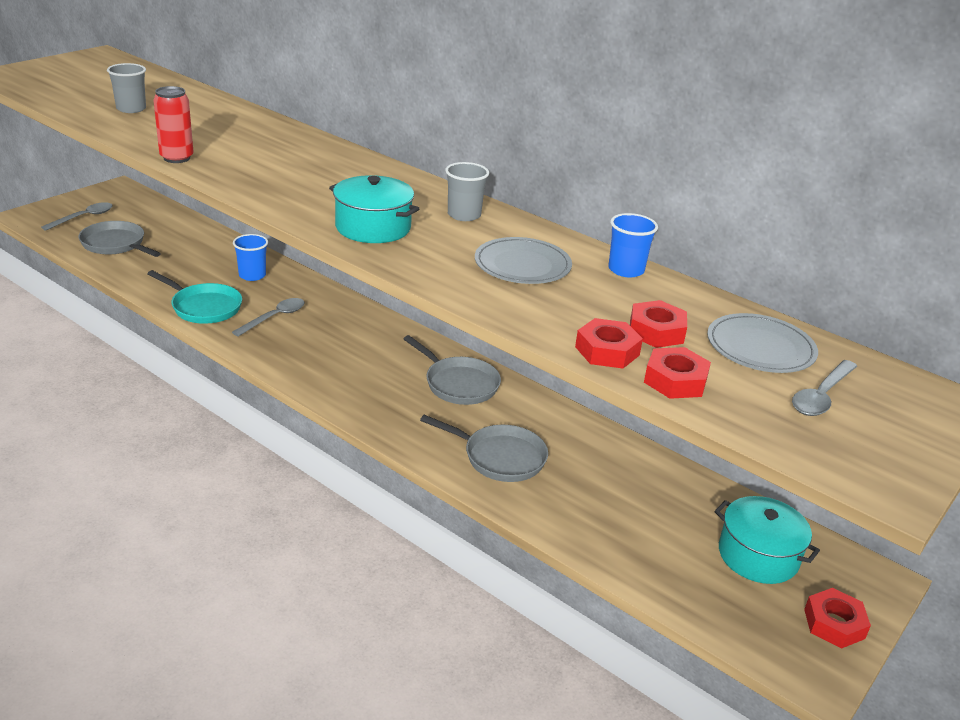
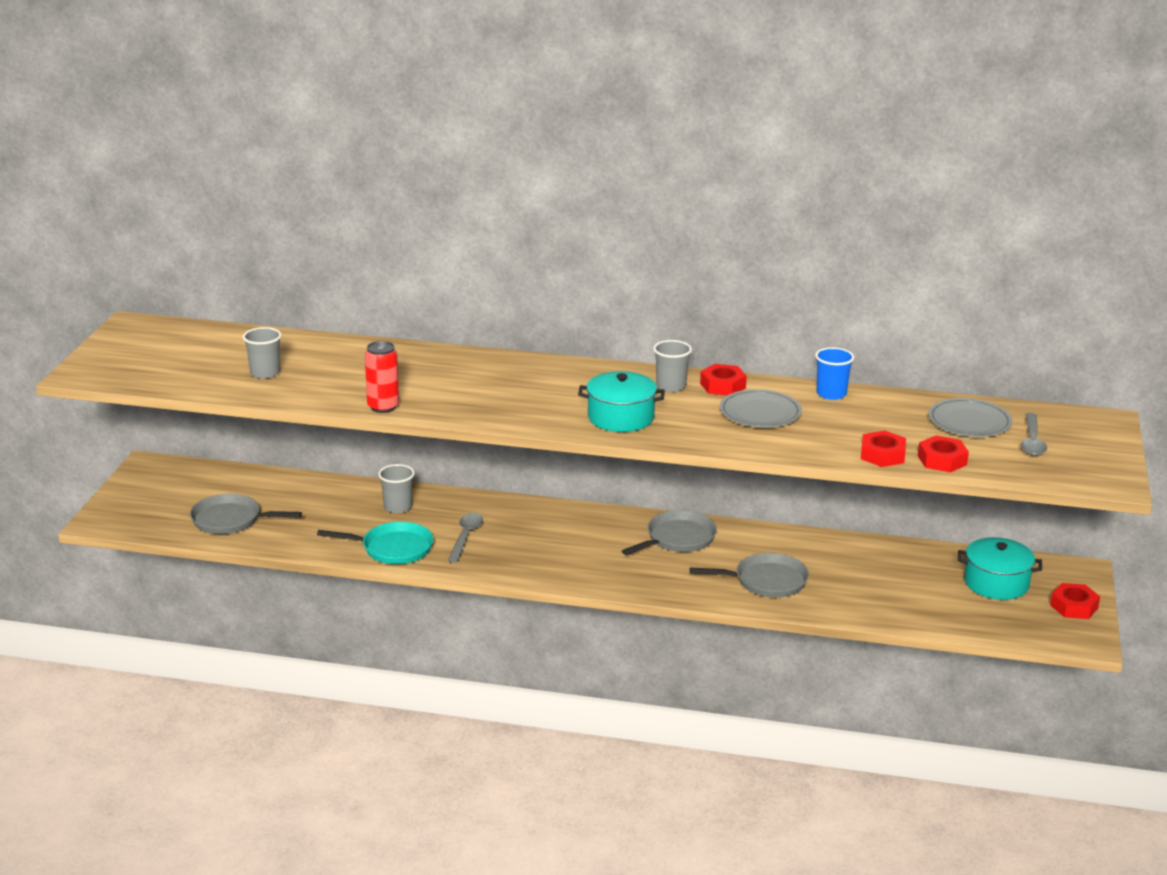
camera: 25 degrees left, 5 degrees down
(83, 217) = (159, 505): grey spoon -> none
(252, 275) = (398, 507): blue cup -> grey cup
(458, 384) = (677, 539): grey pan -> grey pan turned 60 degrees counterclockwise
(656, 331) = (897, 432): red nut -> red nut (723, 386)

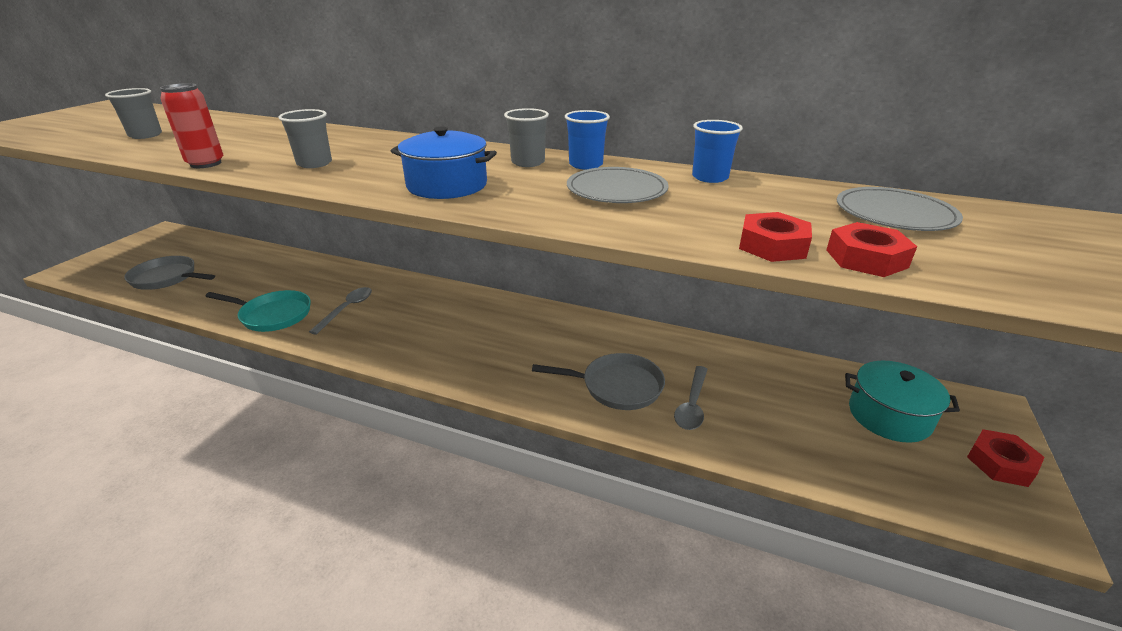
camera: 10 degrees right, 5 degrees up
(398, 507) = (312, 278): grey cup -> grey cup (314, 163)
(620, 417) = (447, 185): turquoise pot -> blue pot
(677, 539) = (542, 328): grey pan -> none
(723, 386) = (585, 165): red nut -> blue cup
(1032, 441) = (1000, 242): grey spoon -> grey spoon (692, 405)

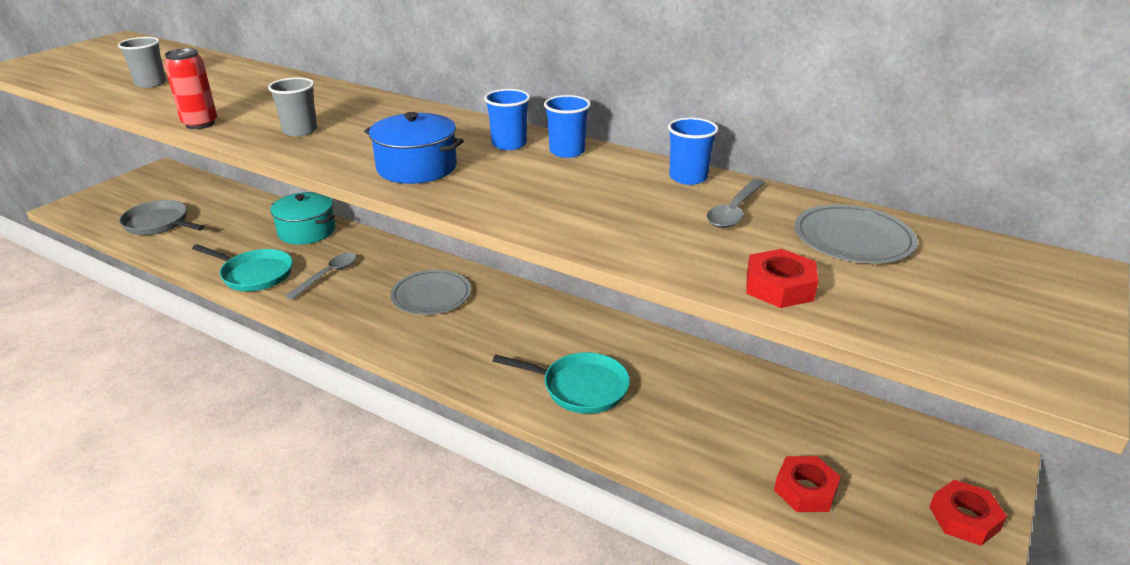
camera: 10 degrees right, 0 degrees up
(528, 162) = (509, 144): grey cup -> blue cup
(616, 190) = (581, 186): grey plate -> grey plate (431, 295)
(617, 386) = (580, 388): grey pan -> turquoise pan
(692, 405) = (652, 416): grey spoon -> grey spoon (734, 211)
(772, 246) = (696, 264): red nut -> red nut (805, 490)
(889, 416) = (865, 454): turquoise pot -> turquoise pot (307, 231)

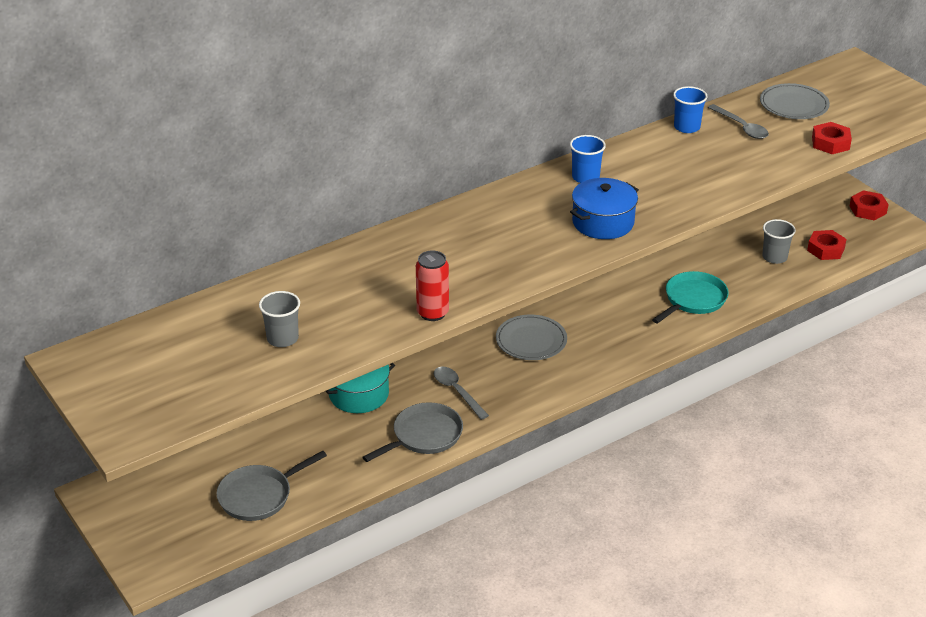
camera: 65 degrees left, 5 degrees up
(254, 274) = (424, 436): turquoise pan -> grey pan
(300, 131) = (489, 264): grey cup -> grey cup (774, 257)
(567, 151) = (615, 158): blue cup -> none

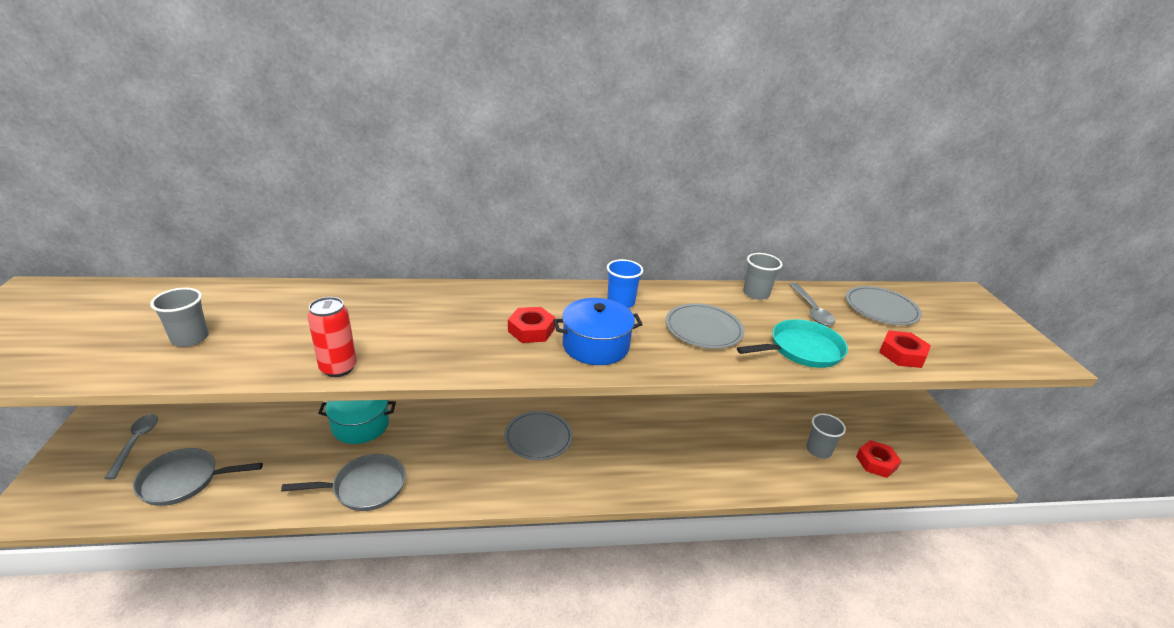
camera: 25 degrees right, 5 degrees down
(457, 391) = (434, 457): grey spoon -> grey spoon (136, 443)
(671, 177) = (703, 329): none -> grey plate
(687, 127) = (756, 293): blue cup -> grey cup
(693, 300) = (712, 460): turquoise pan -> turquoise pan (802, 350)
(867, 210) = (940, 440): red nut -> red nut (531, 330)

